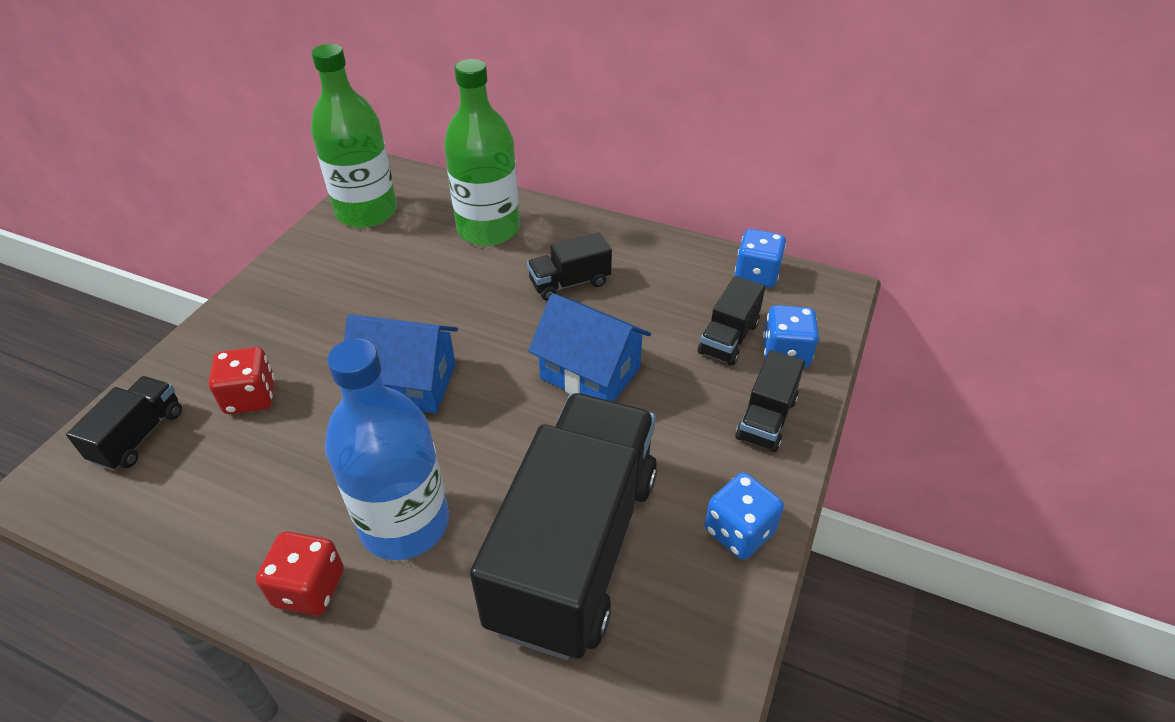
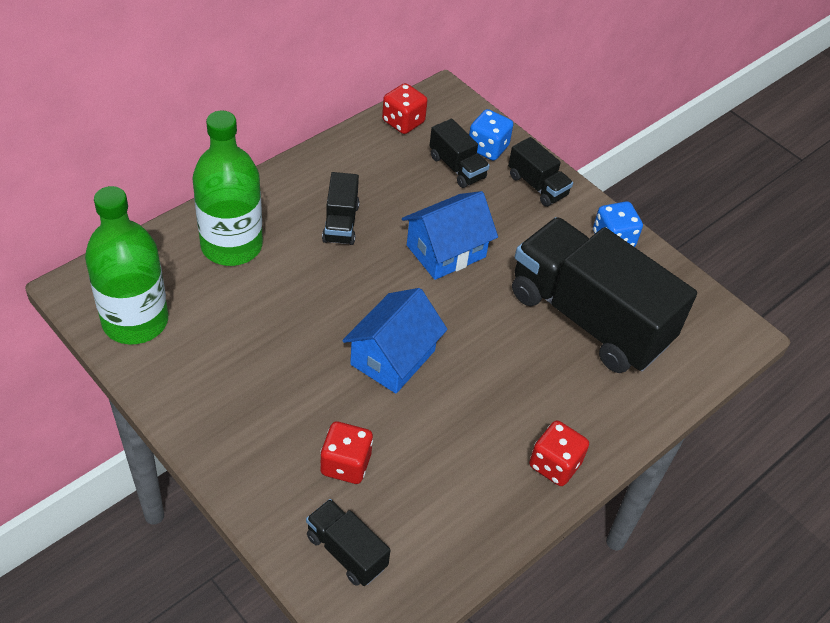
camera: 70 degrees left, 5 degrees up
(404, 523) = (526, 398): blue bottle -> none
(756, 275) = (403, 122): blue dice -> red dice

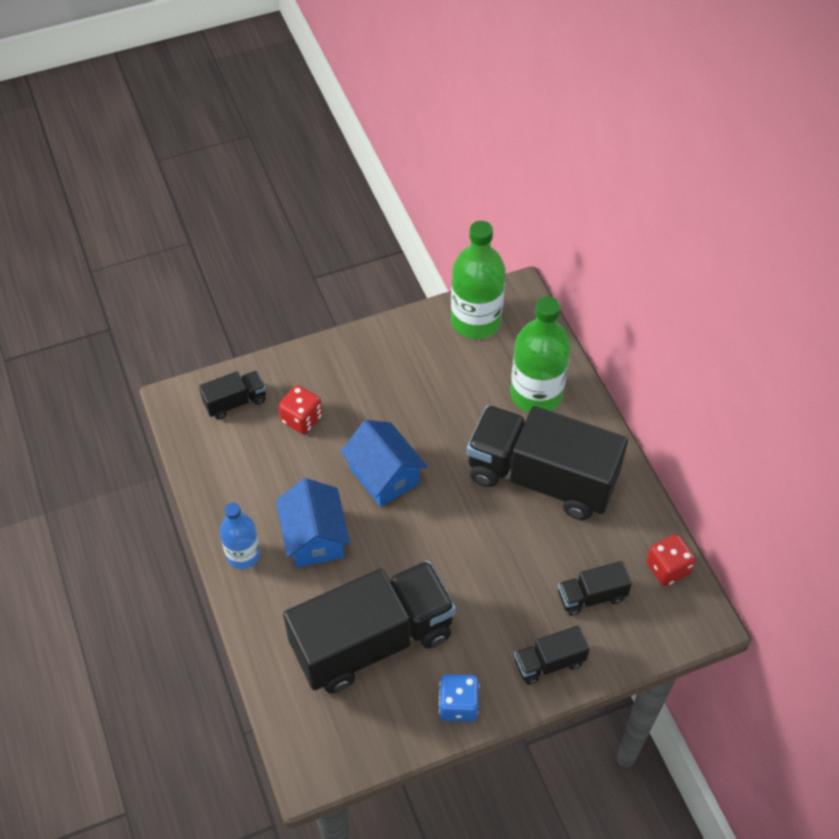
camera: 115 degrees right, 5 degrees up
(340, 223) = (541, 478): black truck -> black truck, size x2.29
(446, 251) = (485, 550): blue house -> blue house (314, 537)
(487, 148) = (613, 635): blue dice -> none
(554, 464) = (243, 554): red dice -> blue bottle

